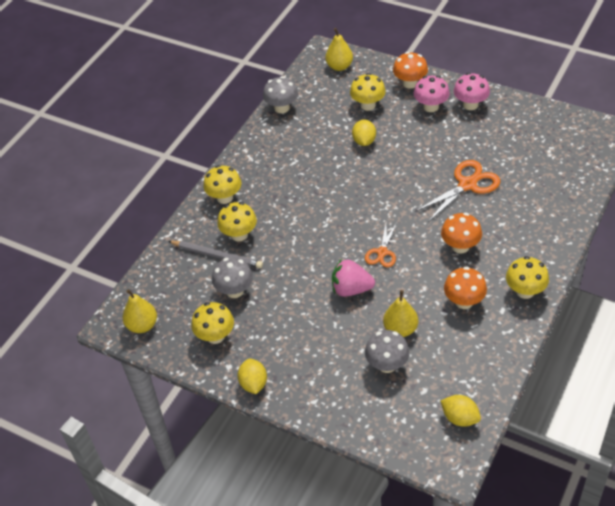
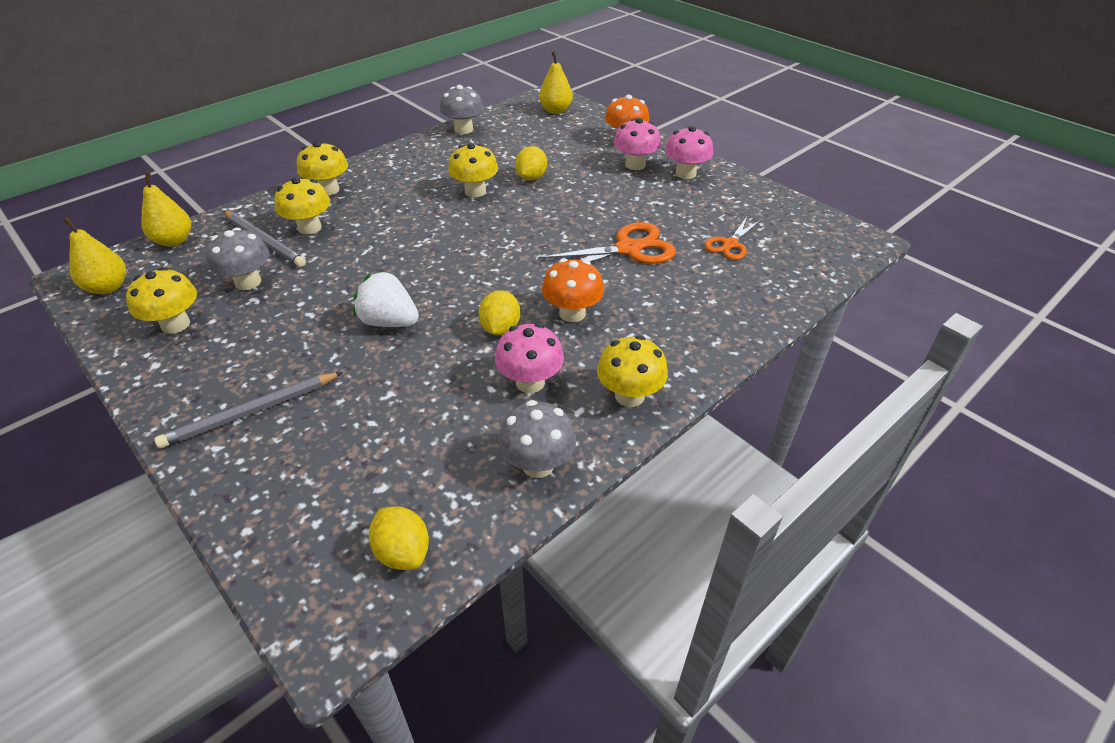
camera: 15 degrees right, 5 degrees down
(253, 384) = (162, 397): yellow lemon -> yellow lemon (500, 328)
(316, 374) = (251, 412): none -> grey pencil
(351, 289) = (389, 322): pink strawberry -> white strawberry
(368, 105) = (561, 147): yellow mushroom -> yellow mushroom (475, 191)
(382, 252) = (463, 292): orange scissors -> orange scissors (730, 244)
(387, 364) = (357, 431): grey mushroom -> grey mushroom (538, 464)
(400, 329) = (414, 390): yellow pear -> yellow pear (174, 241)
(464, 301) = (530, 382): orange mushroom -> pink mushroom

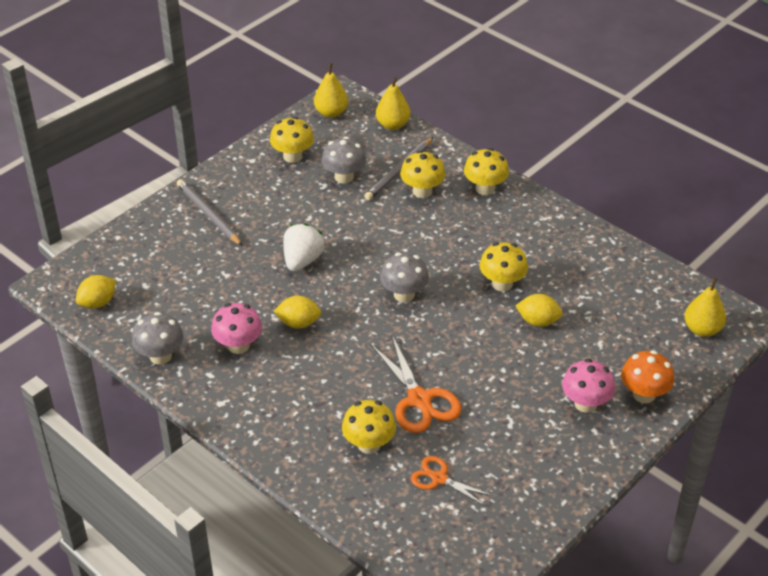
camera: 85 degrees right, 0 degrees up
(463, 129) = (629, 259): grey mushroom -> grey mushroom (404, 294)
(572, 313) = (320, 365): orange mushroom -> none
(629, 396) = (225, 402): yellow mushroom -> yellow mushroom (369, 444)
(685, 173) = (576, 448): pink mushroom -> none

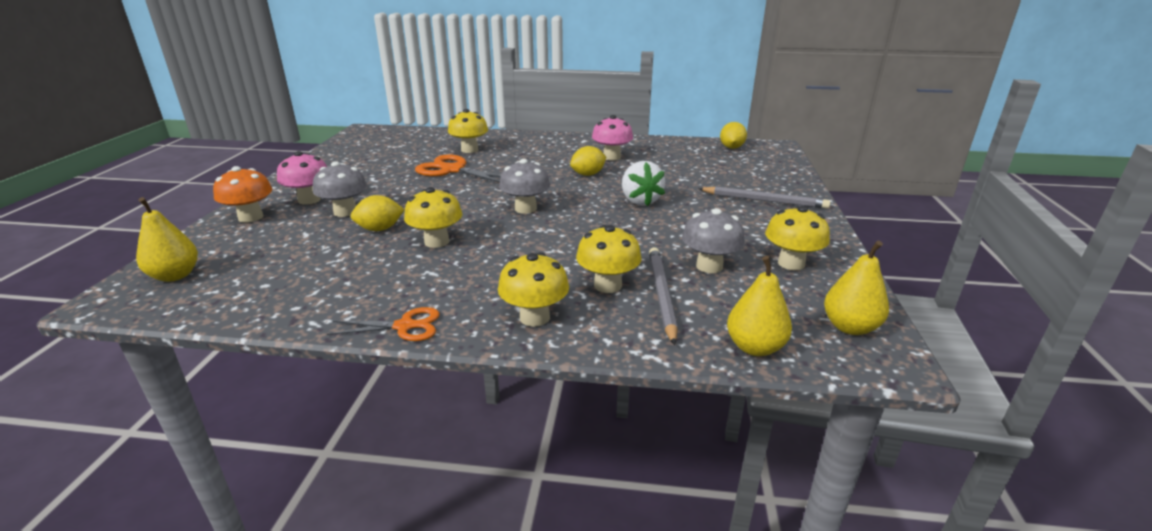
camera: 145 degrees right, 15 degrees down
(160, 356) = (650, 143): grey mushroom -> grey mushroom (345, 212)
(439, 478) = (409, 151): orange scissors -> orange scissors (404, 326)

